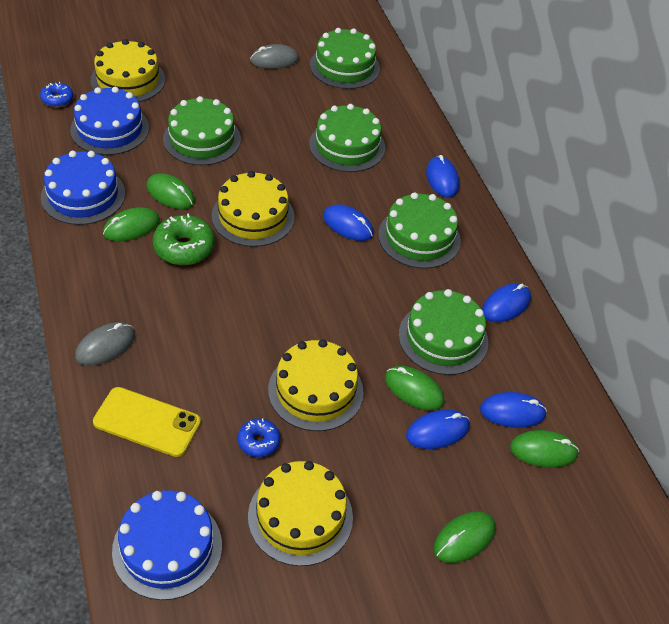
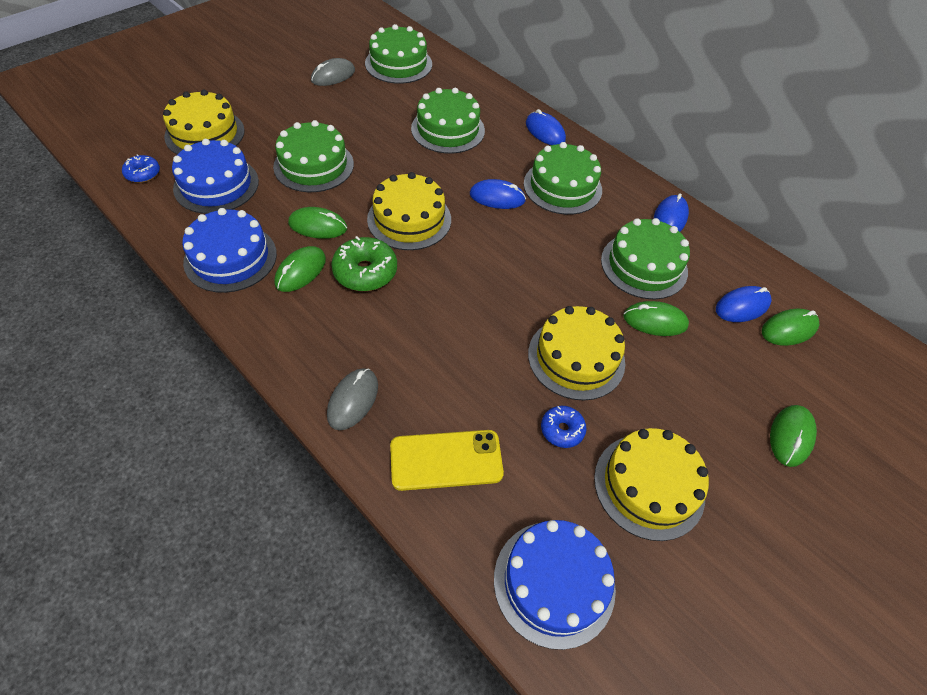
camera: 25 degrees left, 5 degrees up
(437, 431) = (700, 349): blue mouse -> none

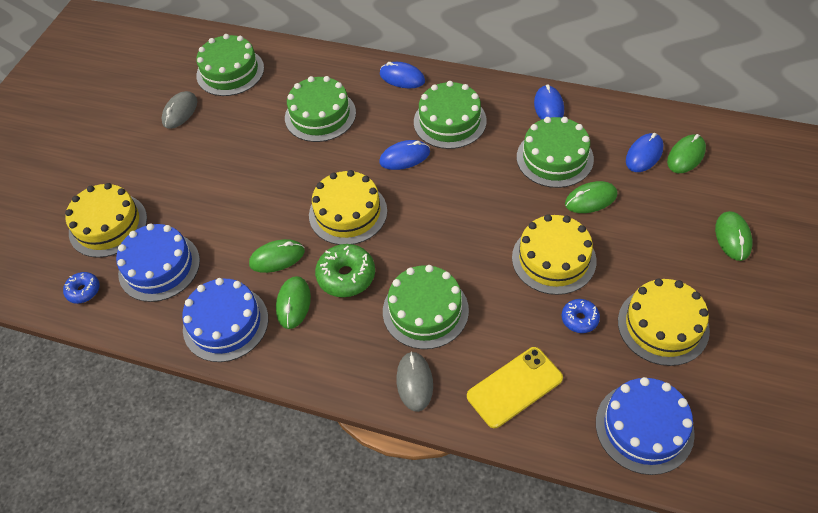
camera: 20 degrees left, 0 degrees up
(314, 165) = (230, 205): green cake -> green cake (425, 310)

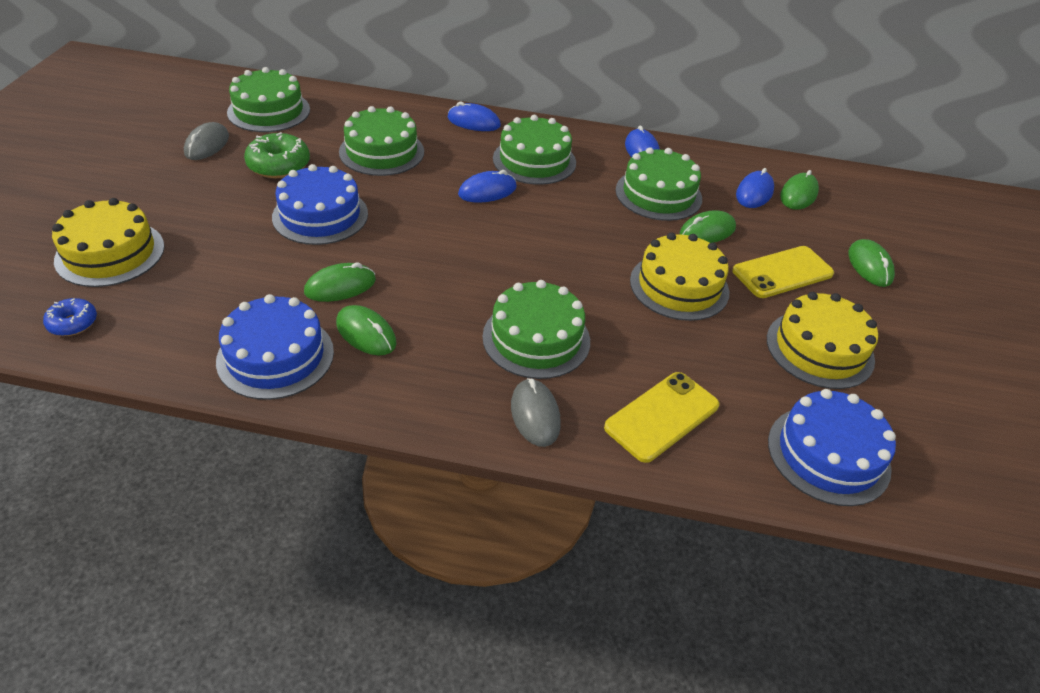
camera: 15 degrees left, 10 degrees down
(159, 267) = (181, 296): blue cake -> blue cake (320, 215)
(293, 303) = (366, 333): green mouse -> green mouse turned 45 degrees counterclockwise
(346, 276) = (431, 304): green donut -> green donut (279, 165)
(348, 213) = (426, 242): yellow cake -> none
(579, 319) = (723, 344): blue donut -> none
(649, 244) = (782, 272): none -> yellow phone

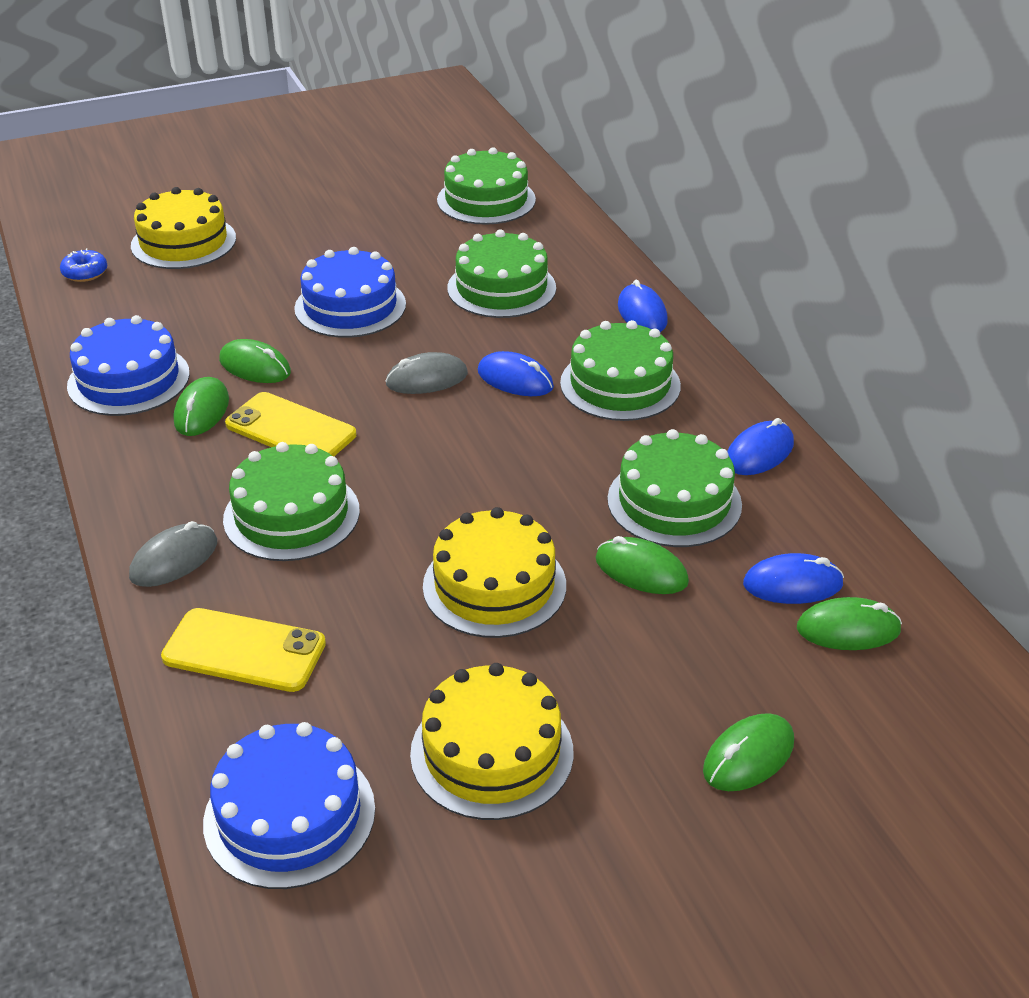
camera: 60 degrees right, 5 degrees down
(207, 145) = (387, 201): grey mouse -> grey mouse (427, 379)
(279, 165) = (402, 249): green donut -> none
(782, 272) = (627, 668): yellow phone -> yellow phone (291, 429)

